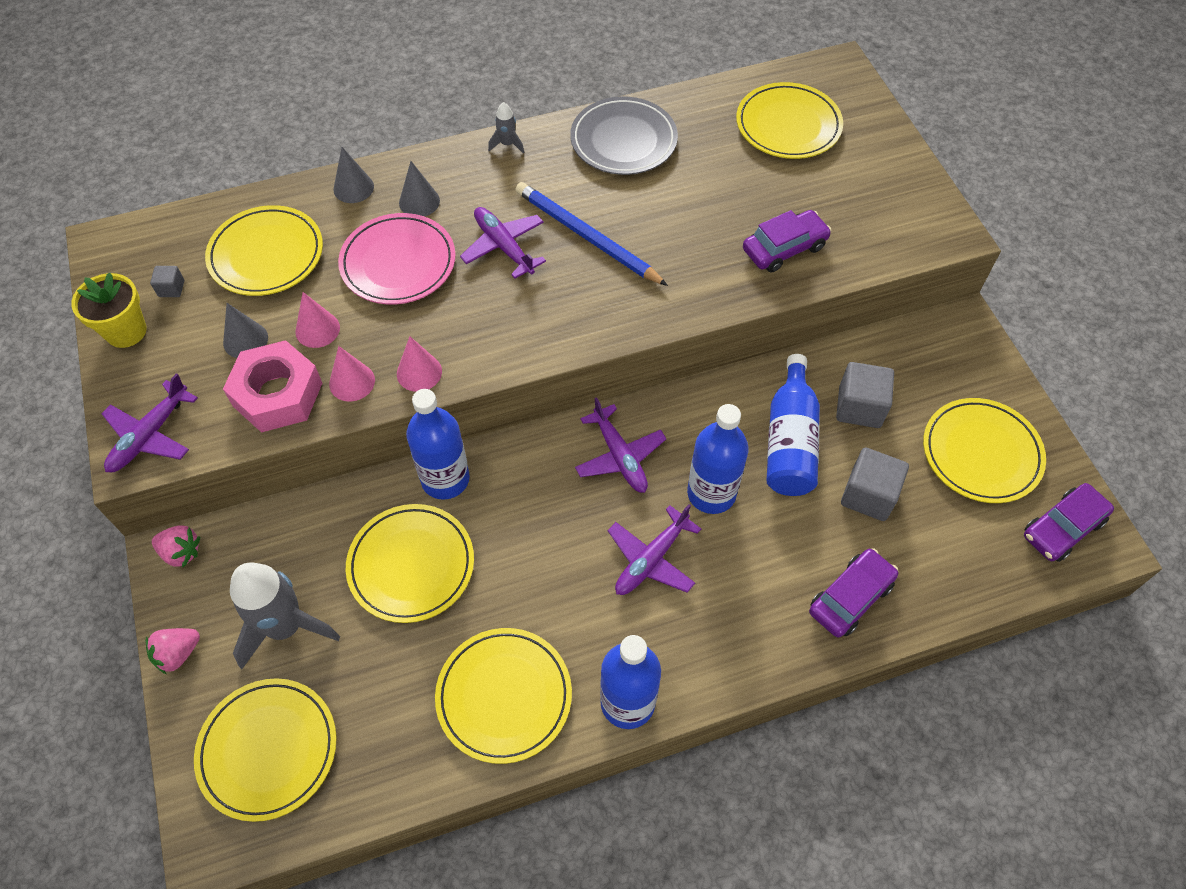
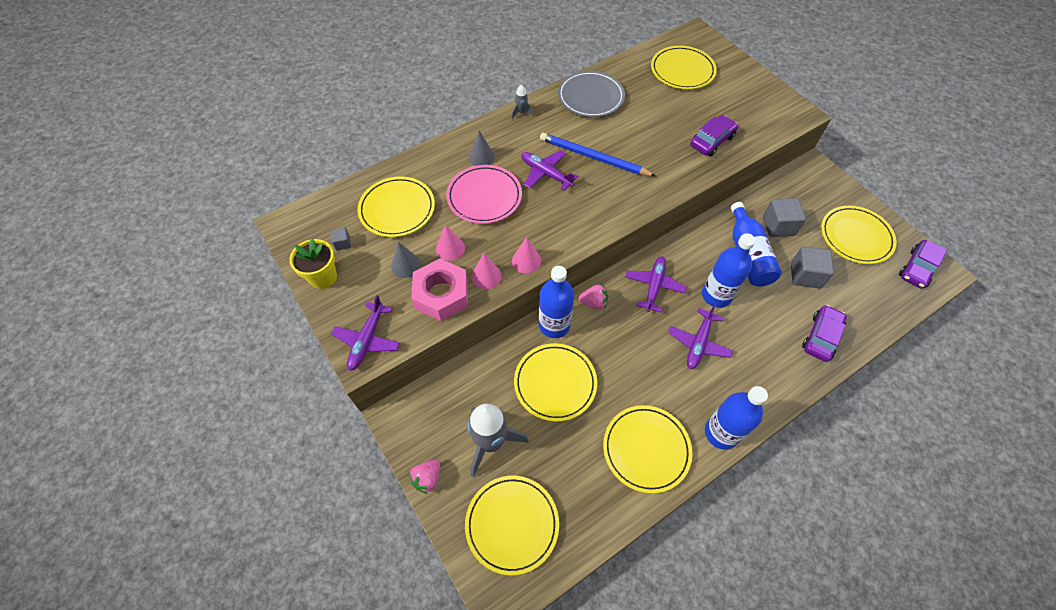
camera: 15 degrees left, 0 degrees up
(181, 552) = (403, 412): pink strawberry -> pink strawberry (593, 303)
(353, 188) = (436, 157): grey cone -> none
(620, 456) = (653, 286): purple plane -> purple plane turned 120 degrees counterclockwise

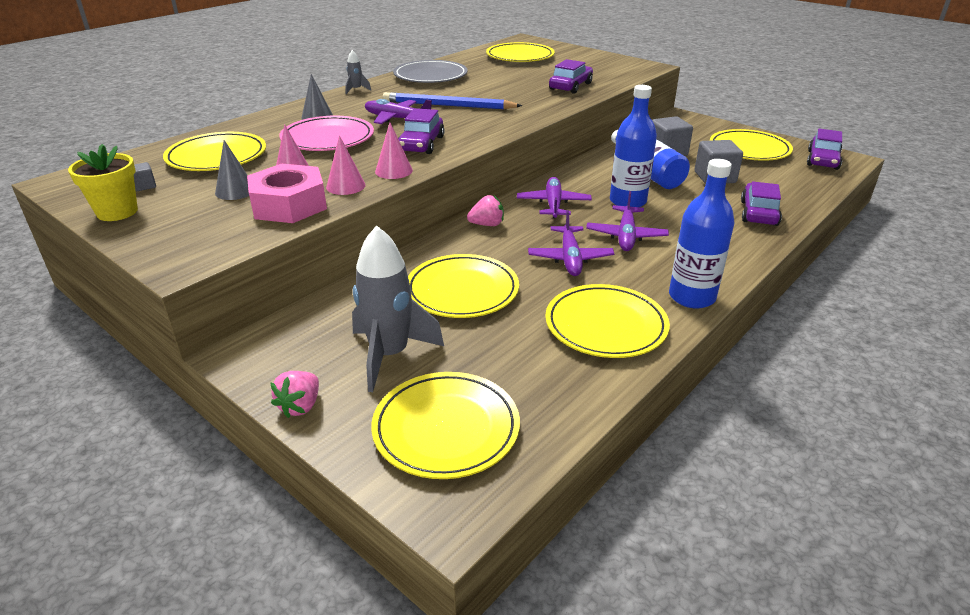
camera: 15 degrees left, 25 degrees down
(367, 340) = (189, 250): purple plane -> purple plane (570, 258)
(554, 325) = (444, 247): blue bottle -> none
(556, 222) = (421, 144): none -> purple car

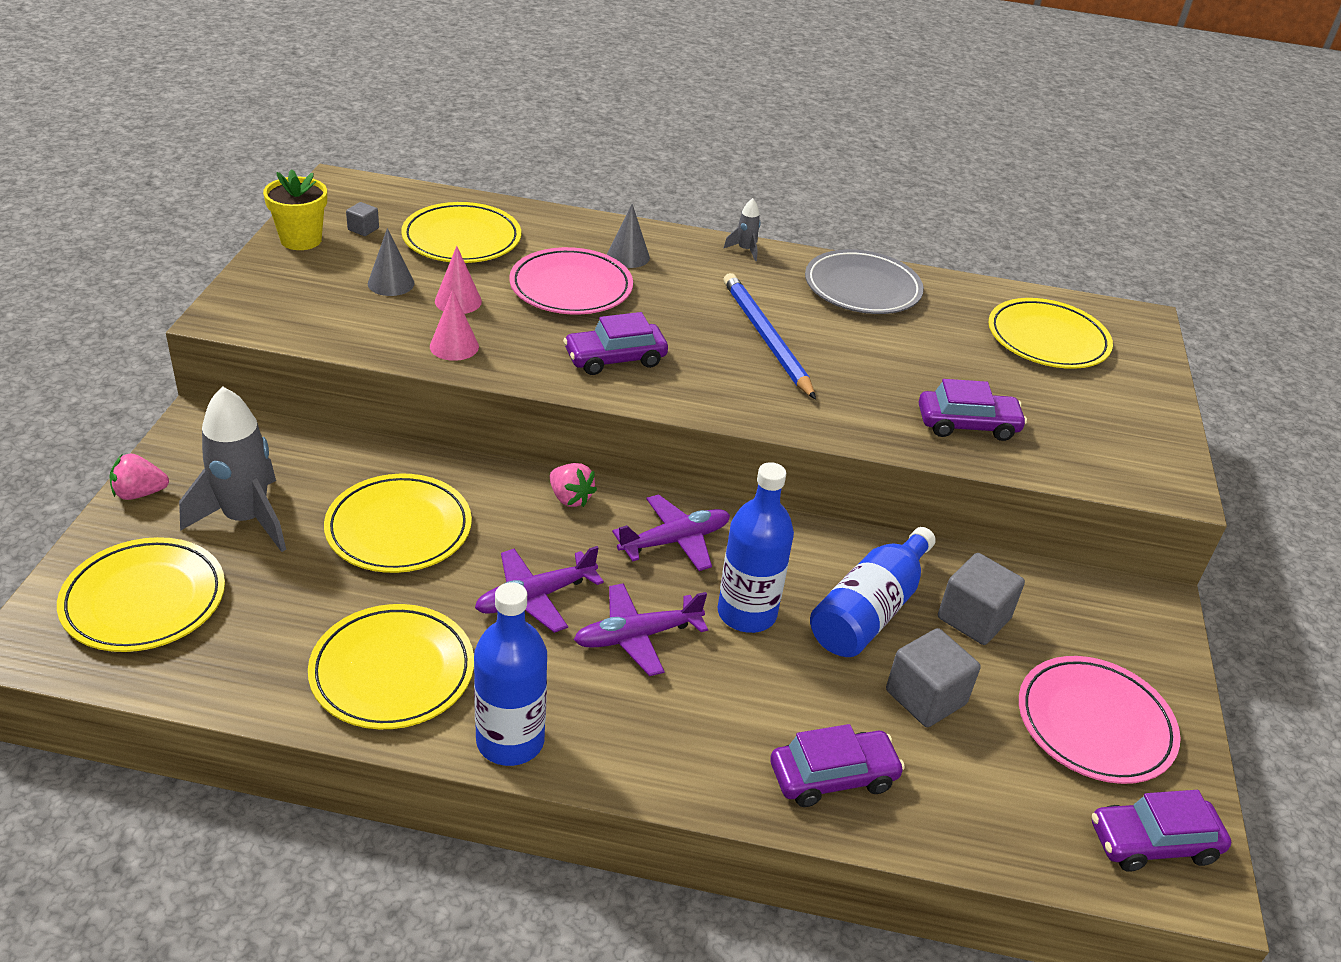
camera: 55 degrees right, 5 degrees up
(289, 205) = (382, 327): pink nut -> none
(393, 171) = (520, 365): pink cone -> none
(397, 119) = (678, 314): purple plane -> none
(749, 149) = (1095, 724): yellow plate -> pink plate

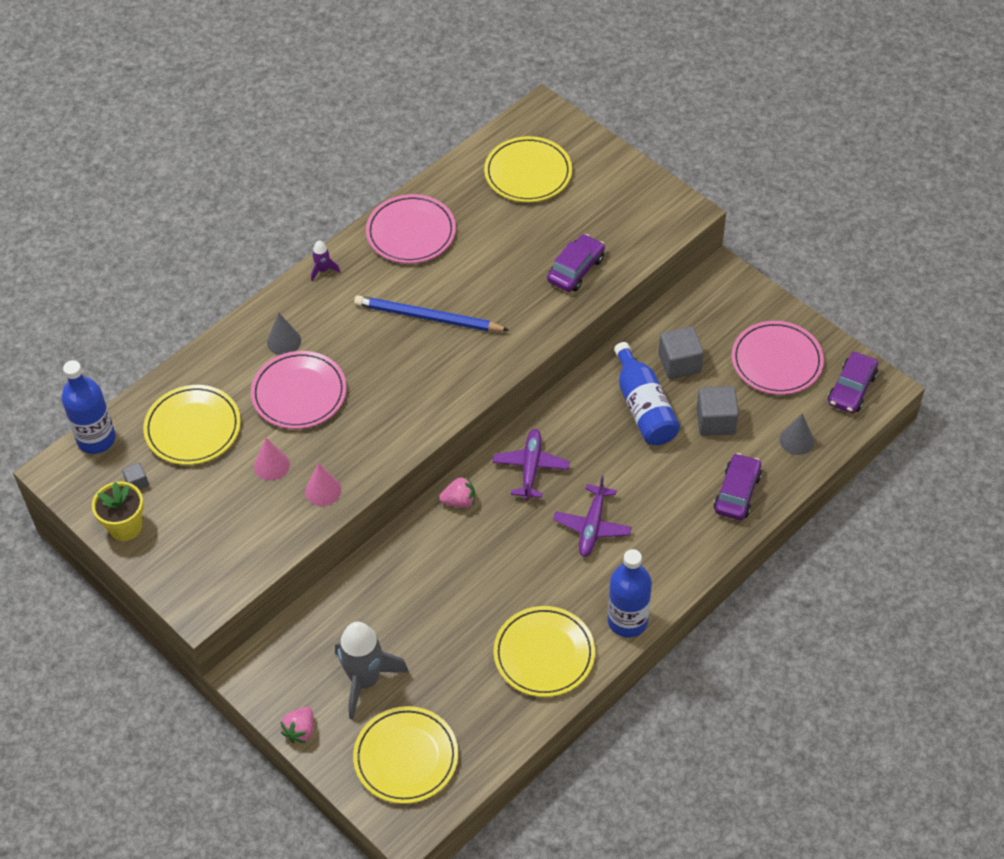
camera: 50 degrees left, 15 degrees up
(391, 283) = (222, 495): grey cone -> grey cone (796, 440)
(399, 529) = (428, 603): yellow plate -> none
(535, 597) = (531, 560): purple plane -> none
(615, 359) = (395, 409): purple car -> none
(745, 250) = (323, 270): grey rocket -> purple rocket
(746, 613) = (609, 465): blue bottle -> blue bottle (96, 439)
(862, 288) = (411, 232): grey plate -> pink plate

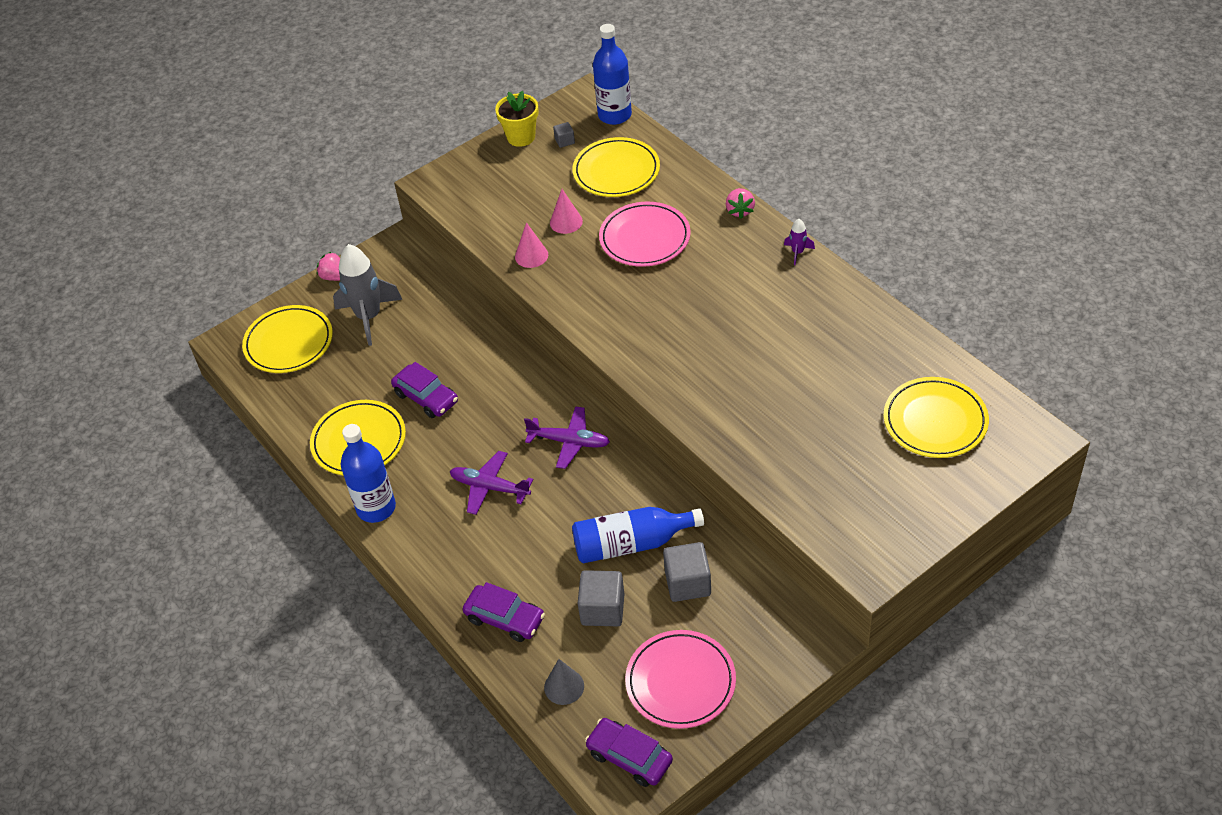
camera: 100 degrees right, 5 degrees down
(284, 341) = (709, 226): grey cone -> none
(411, 232) = (846, 319): pink plate -> none
(428, 318) = (727, 331): blue pencil -> none
(459, 501) = (540, 385): pink strawberry -> pink strawberry (740, 211)
(575, 269) = (784, 456): purple car -> purple car (426, 397)

